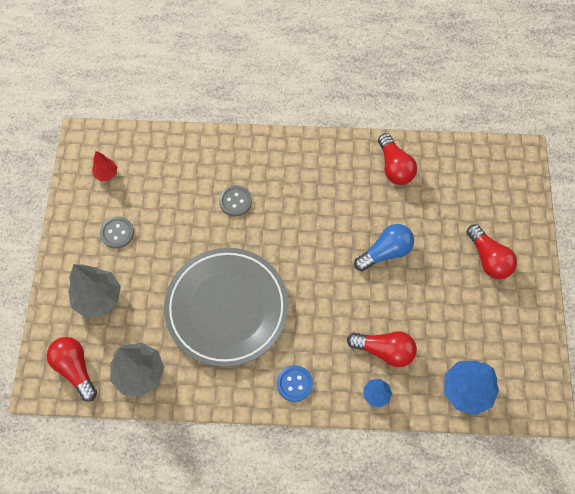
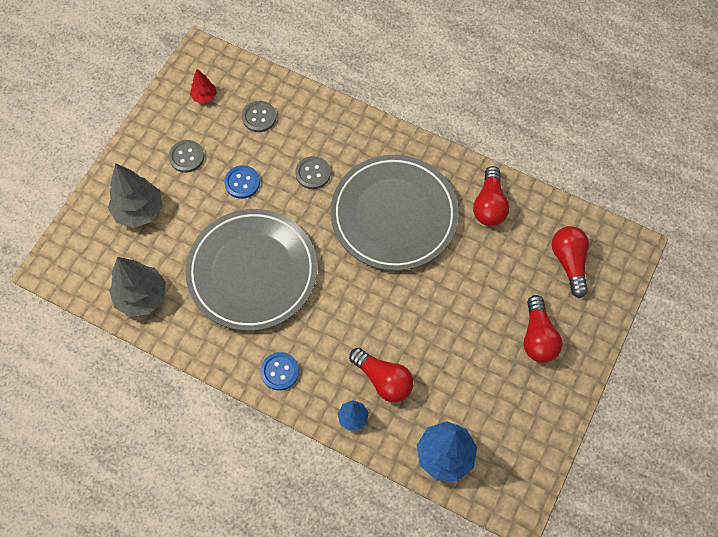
camera: 25 degrees right, 0 degrees up
(75, 368) = (87, 266): red light bulb -> red light bulb (569, 262)
(164, 172) = (259, 117): none -> grey button
(178, 235) = (242, 182): none -> blue button
(321, 208) = (394, 215): none -> grey plate
(385, 252) = (435, 285): blue light bulb -> none

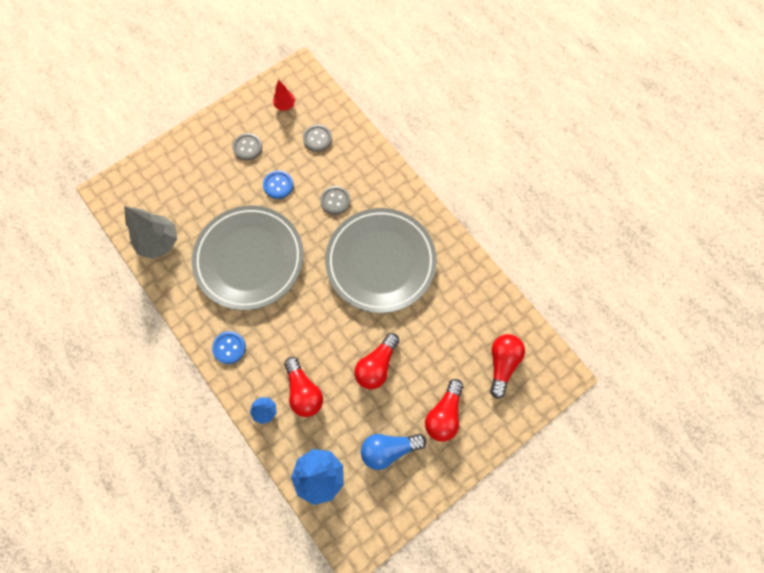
camera: 25 degrees right, 5 degrees up
(139, 211) = (192, 175): grey tree -> none
(489, 205) = (461, 287): red light bulb -> red light bulb (376, 365)
(501, 396) = (389, 449): none -> blue light bulb

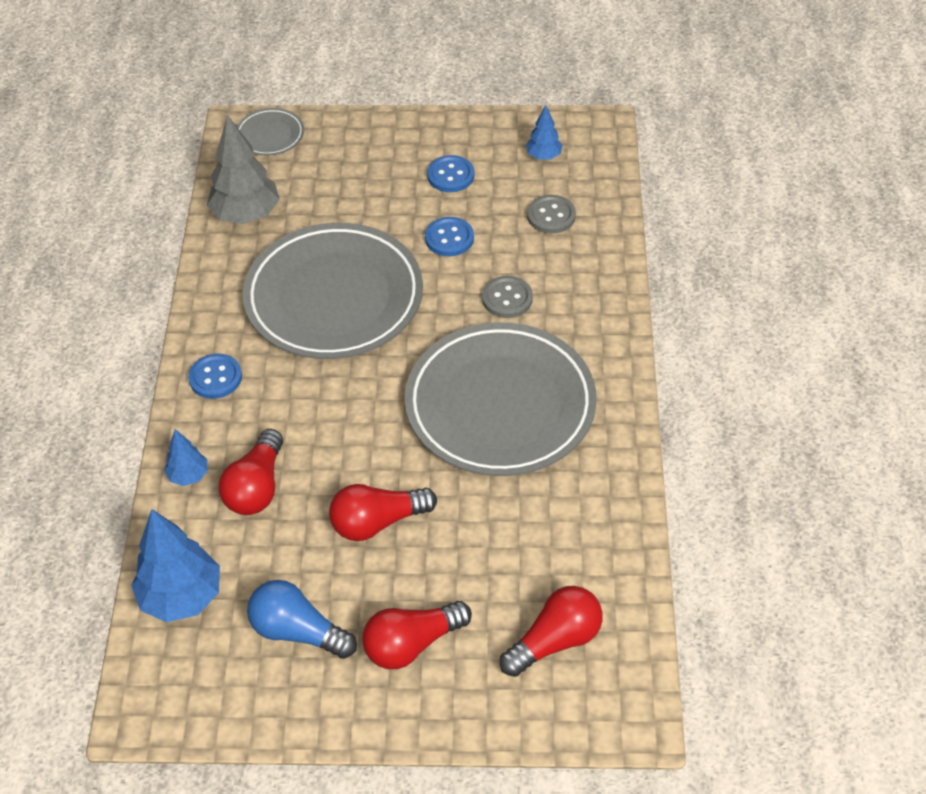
camera: 40 degrees right, 20 degrees down
(128, 185) = (270, 135): none -> grey plate
(247, 147) = (450, 175): grey button -> blue button
(285, 105) = (543, 156): red tree -> blue tree

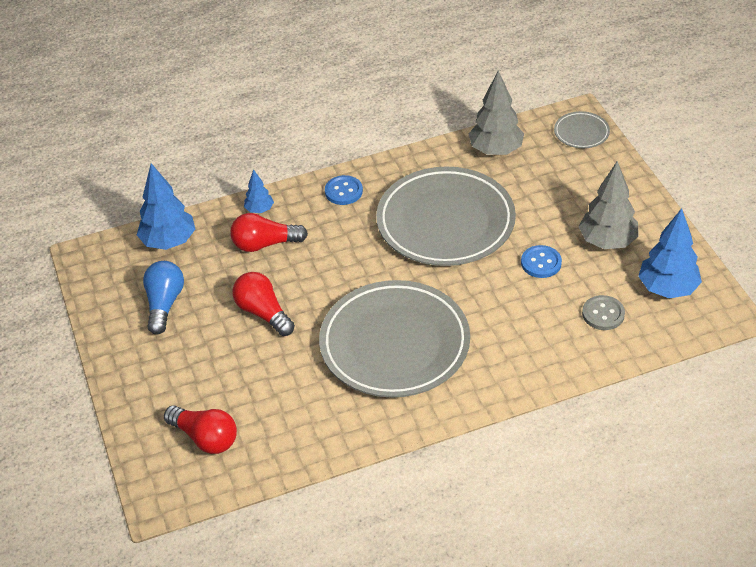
camera: 70 degrees right, 5 degrees down
(412, 644) = (175, 363): red light bulb -> none
(450, 175) = (607, 242): blue button -> grey tree
(507, 298) = (500, 315): grey button -> none
(543, 156) = (667, 289): blue tree -> blue tree, size x1.90

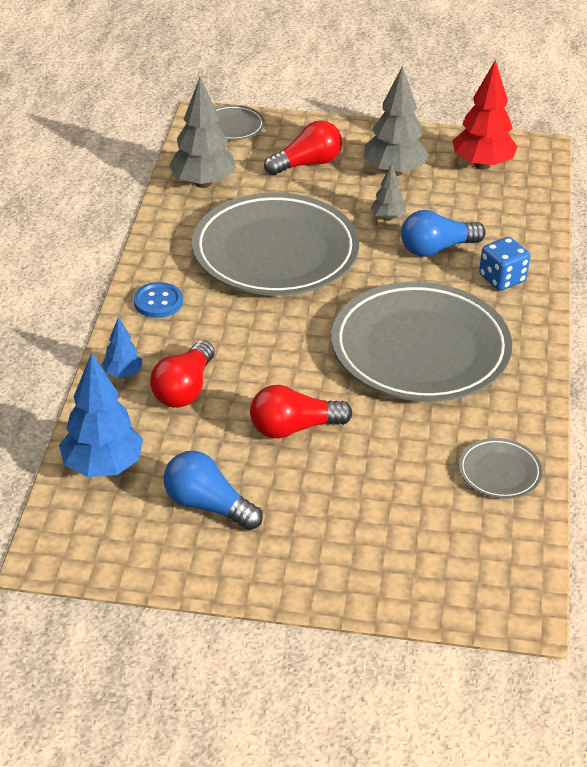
camera: 65 degrees left, 5 degrees down
(205, 438) = (451, 540): red light bulb -> red light bulb (307, 164)
(290, 439) = (499, 472): none -> grey plate
(519, 358) = (502, 279): none -> blue dice
(526, 306) = (436, 249): none -> blue light bulb
(541, 263) = (387, 218): blue button -> grey tree
(603, 314) = (484, 210): grey button -> none
(667, 289) = (482, 165): blue tree -> red tree

